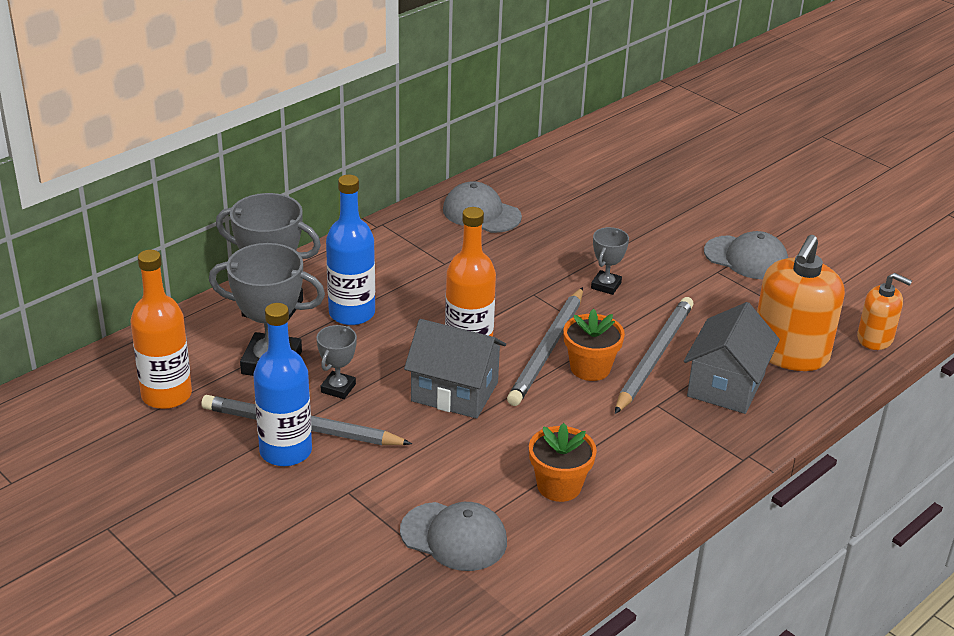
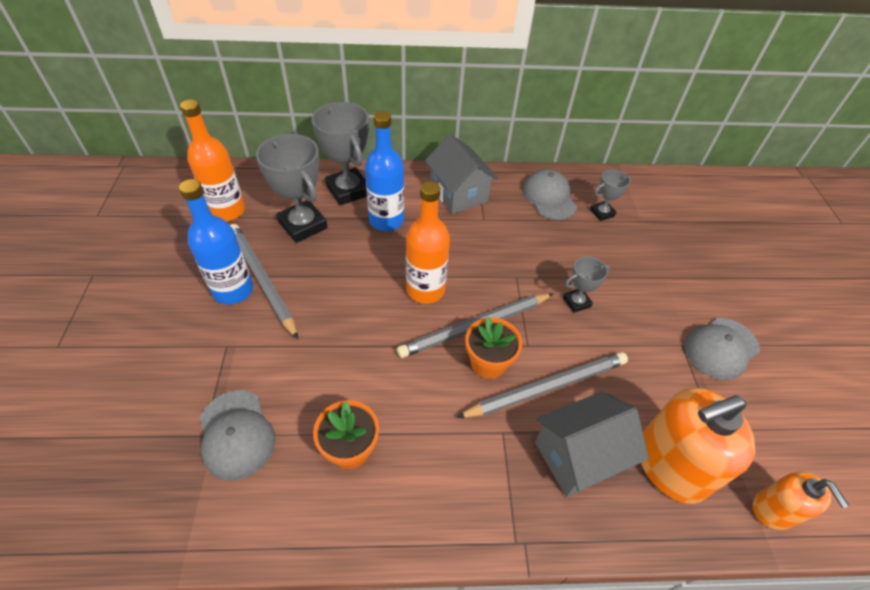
camera: 40 degrees right, 15 degrees up
(338, 388) = (315, 267): grey trophy -> grey trophy (602, 213)
(454, 392) = (377, 317): grey house -> grey house (458, 193)
(746, 258) = (721, 348): grey cap -> grey cap turned 75 degrees clockwise

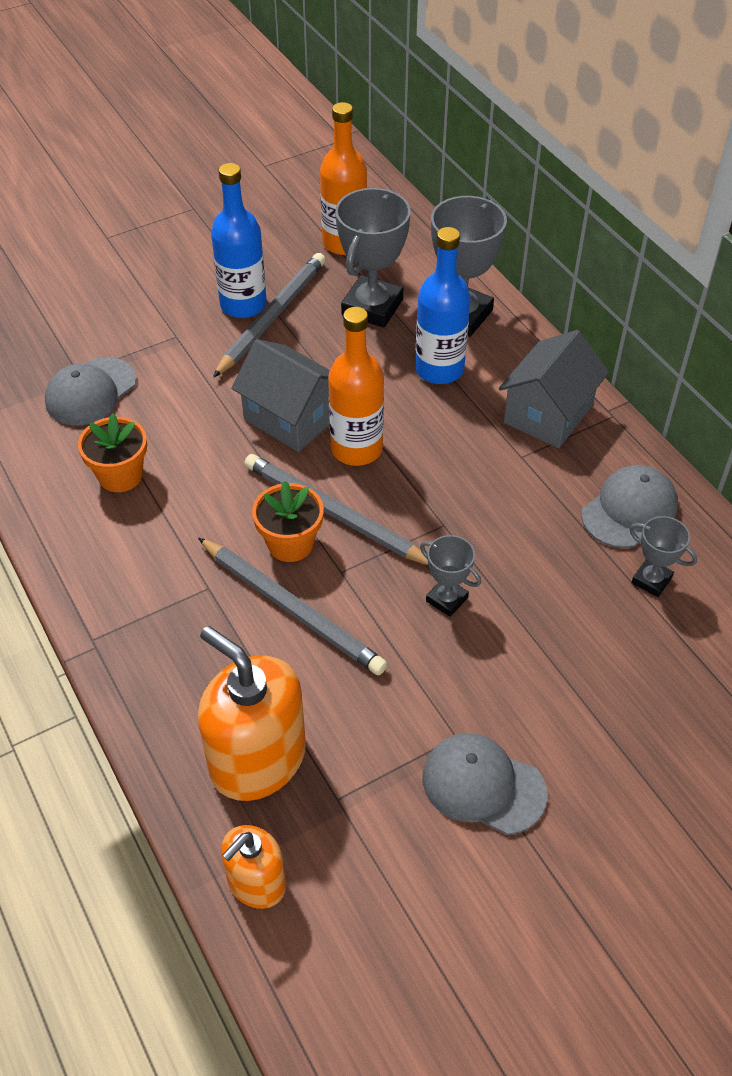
camera: 65 degrees right, 0 degrees up
(579, 456) = (218, 665): grey house -> grey house (291, 418)

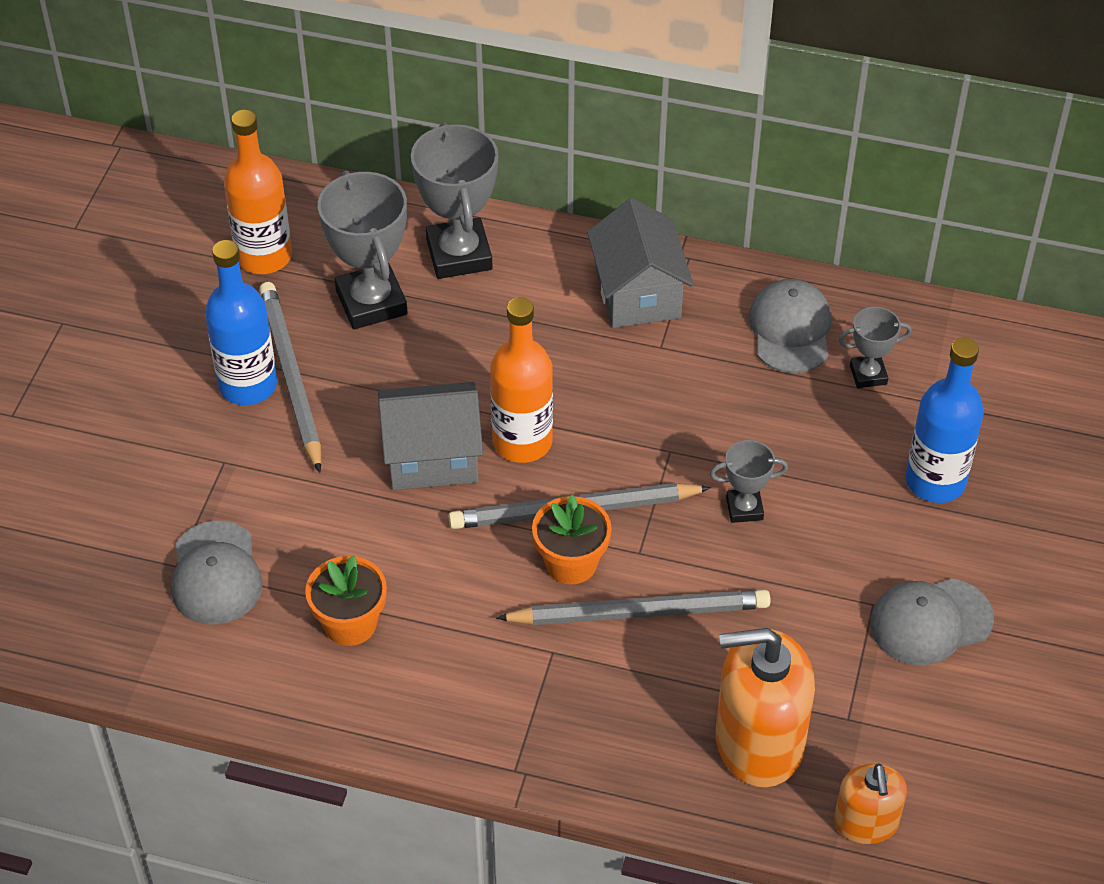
camera: 45 degrees left, 0 degrees up
(439, 369) = (502, 319): blue bottle -> blue bottle (935, 481)

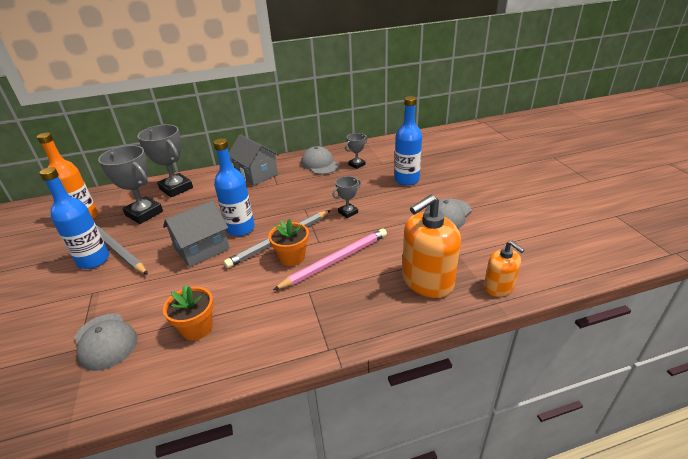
camera: 30 degrees left, 15 degrees down
(522, 442) = (240, 229): orange bottle -> blue bottle
(639, 612) = (335, 260): grey pencil -> pink pencil

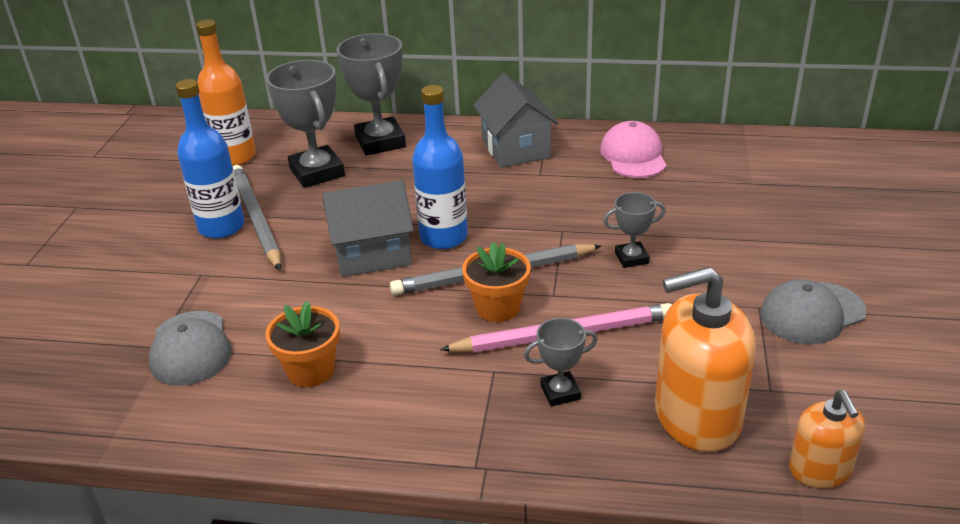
camera: 25 degrees right, 0 degrees up
(320, 164) = (633, 156): grey cap -> pink cap
(357, 164) = (699, 173): grey trophy -> grey trophy (560, 392)
(406, 180) = (776, 226): blue bottle -> none

